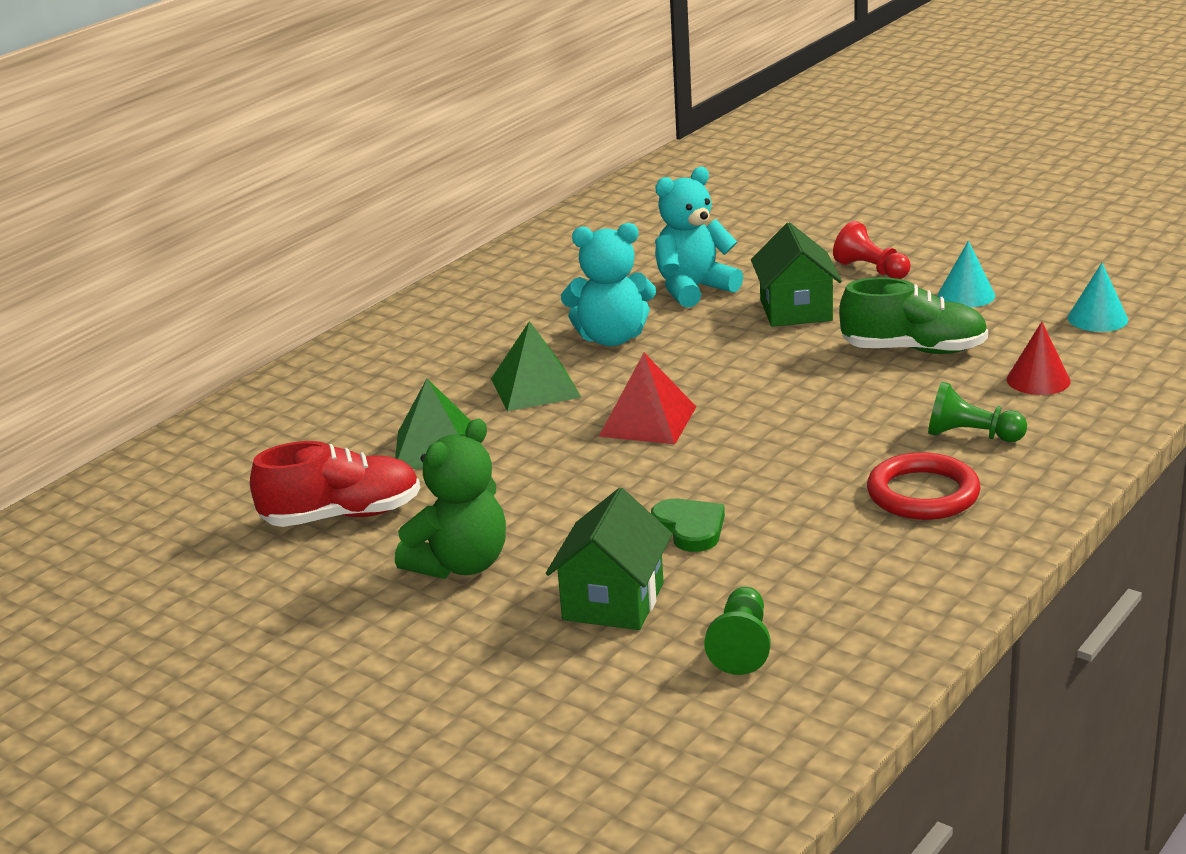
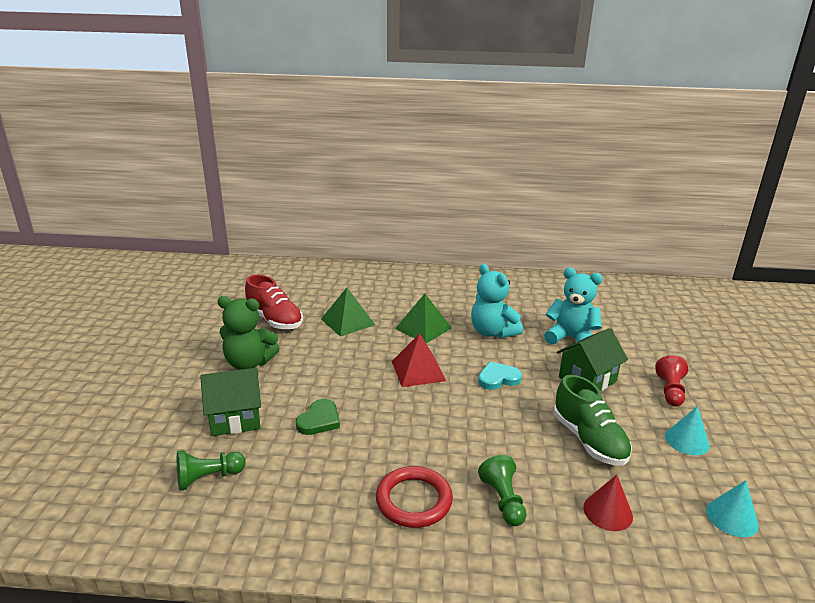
camera: 55 degrees right, 0 degrees up
(730, 368) = (498, 378): none -> turquoise heart

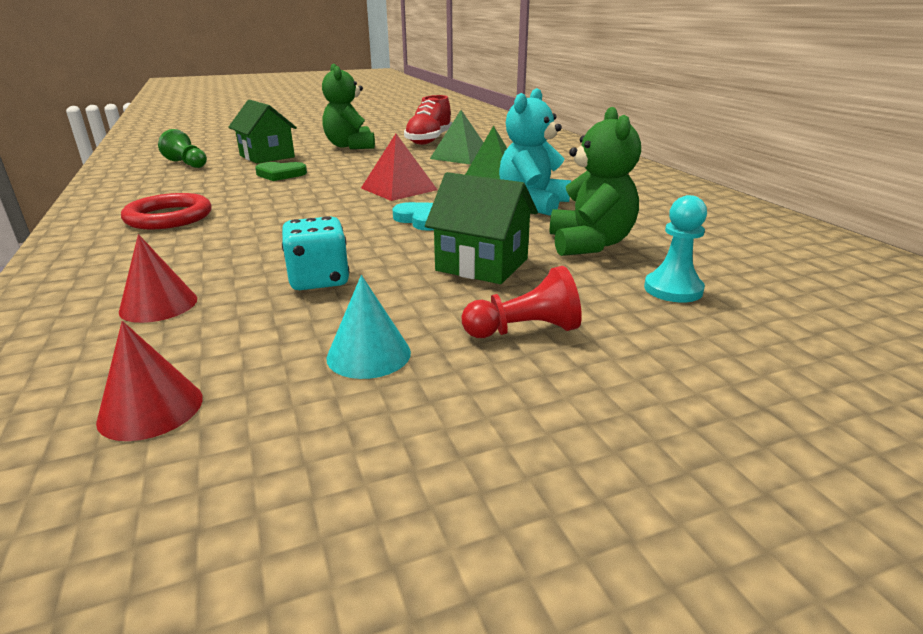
camera: 65 degrees right, 0 degrees up
(503, 500) = (174, 249): green pawn -> none
(571, 338) = (589, 244): turquoise teddy bear -> green teddy bear
(589, 440) = (319, 280): green shoe -> turquoise dice
(636, 339) = (673, 289): none -> turquoise pawn
(731, 517) = (151, 409): turquoise cone -> red cone

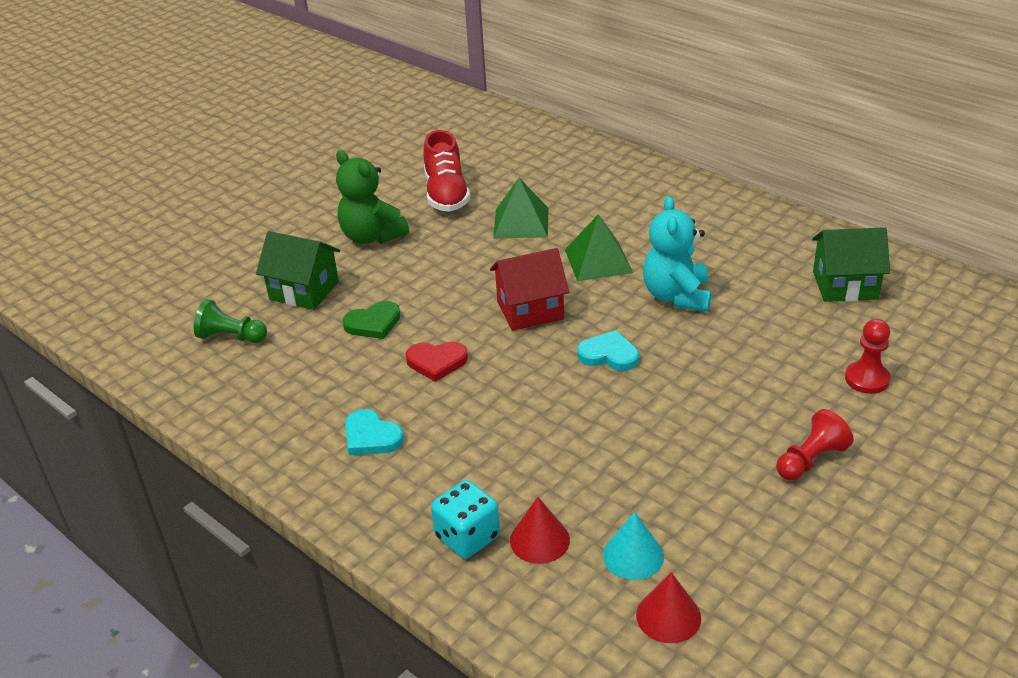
camera: 25 degrees left, 10 degrees up
(169, 217) = (371, 437): red ring -> turquoise heart
(286, 196) = (436, 362): none -> red heart
(319, 280) = (620, 465): turquoise dice -> turquoise dice (467, 537)
(368, 354) = (740, 521): turquoise cone -> turquoise cone (633, 555)
(399, 189) = (530, 310): red pyramid -> red house
(482, 265) = (718, 400): green house -> green house (845, 285)
(589, 244) = (771, 343): green teddy bear -> none
(673, 289) = (867, 379): turquoise pawn -> red pawn

